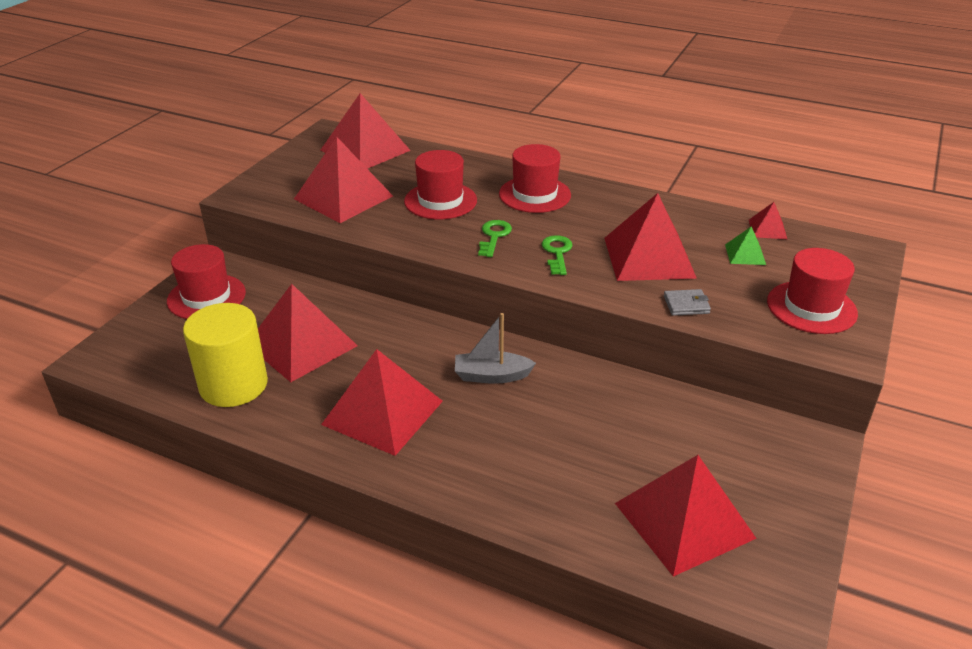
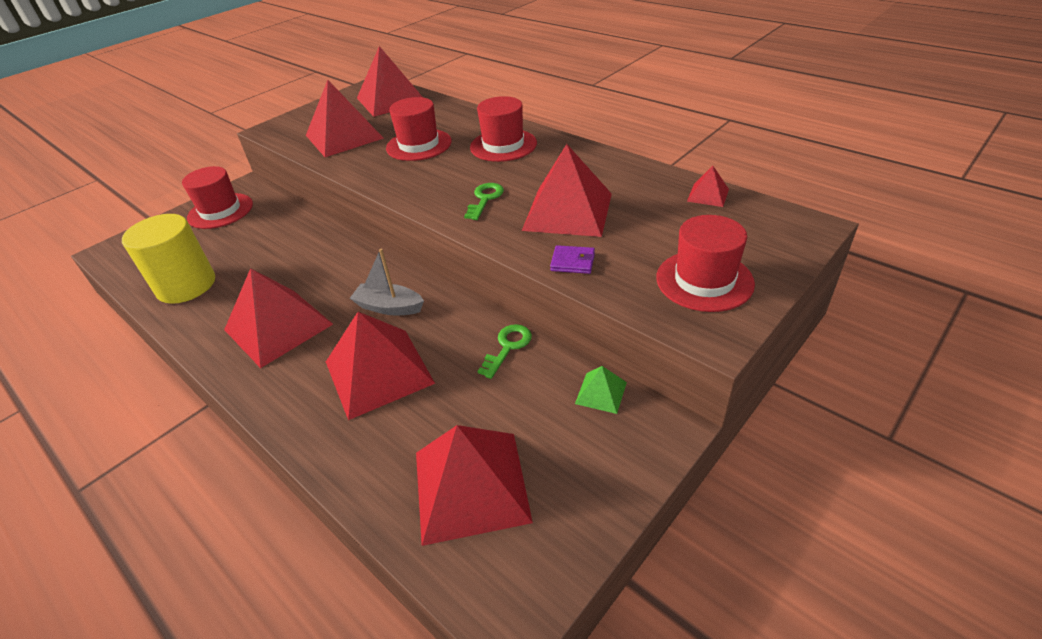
camera: 20 degrees right, 5 degrees up
(301, 345) = (259, 259): red pyramid -> red pyramid (378, 372)
(494, 236) = (440, 179): green key -> green key (508, 347)
(686, 305) = (572, 262): grey wallet -> purple wallet
(745, 254) = (667, 218): green pyramid -> green pyramid (601, 393)

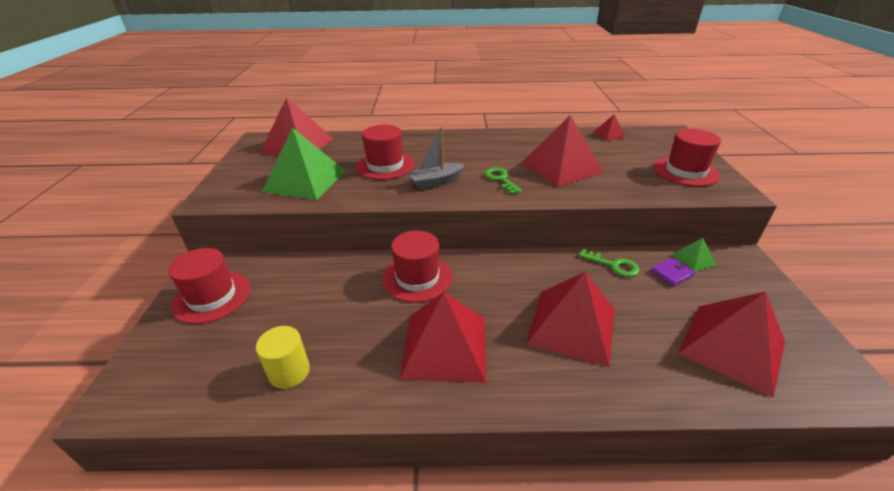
camera: 45 degrees left, 5 degrees down
(186, 285) = (289, 372): yellow cylinder -> yellow cylinder, size x0.59
(344, 136) = (305, 180): red pyramid -> green pyramid
(389, 307) = (504, 285): grey boat -> grey boat (436, 182)
(503, 145) = (449, 147): red hat -> red hat (417, 278)
(508, 347) = (613, 265): green key -> green key turned 135 degrees clockwise
(572, 262) = (616, 190): purple wallet -> purple wallet (672, 273)

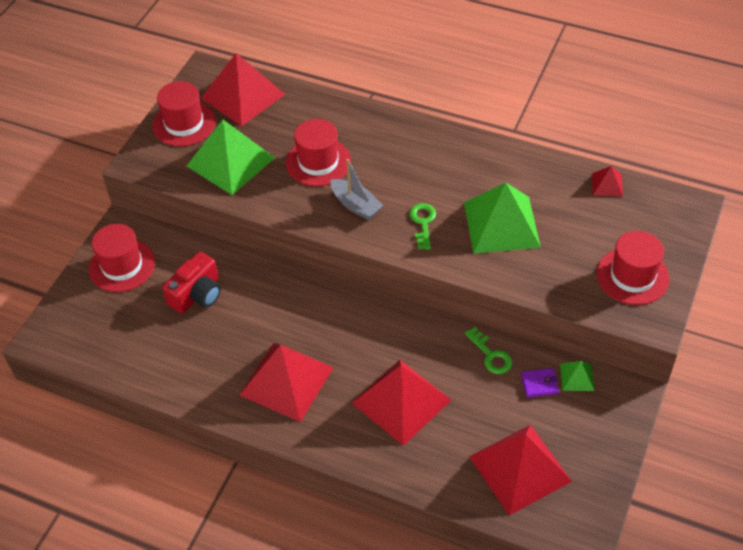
camera: 25 degrees right, 15 degrees up
(289, 372) = (163, 359): yellow cylinder -> none
(307, 298) = (197, 294): none -> red camera
(417, 278) = (299, 305): red hat -> red hat (184, 123)
(436, 182) = (356, 205): grey boat -> grey boat turned 135 degrees counterclockwise
(561, 167) = (501, 224): red pyramid -> green pyramid

